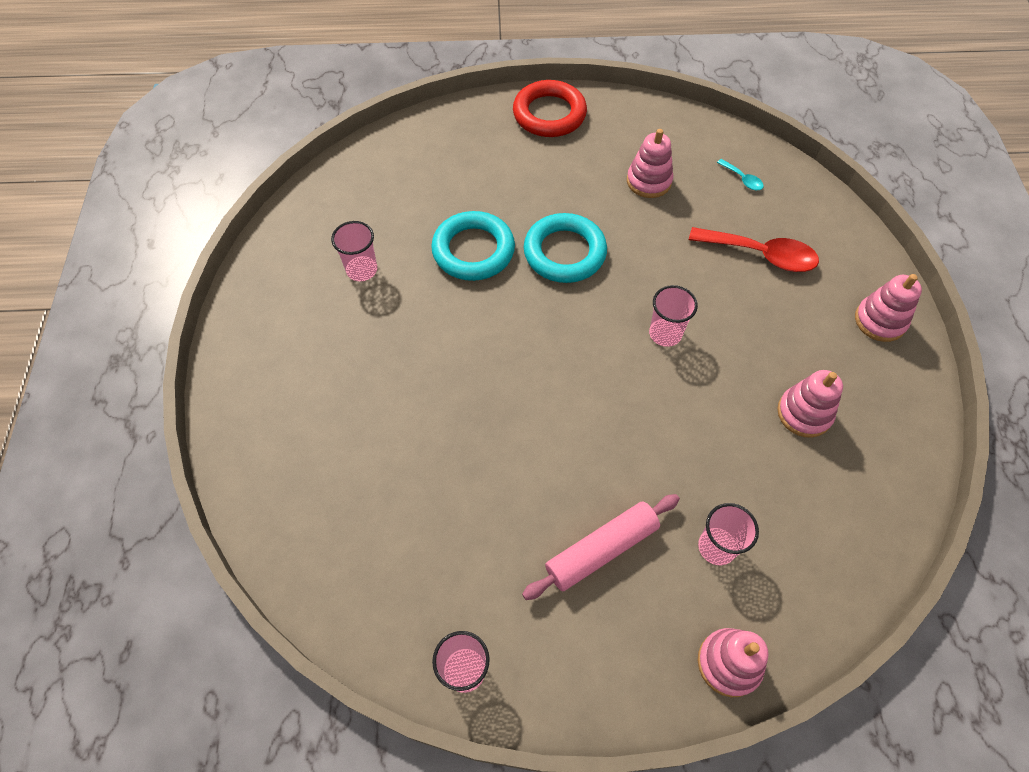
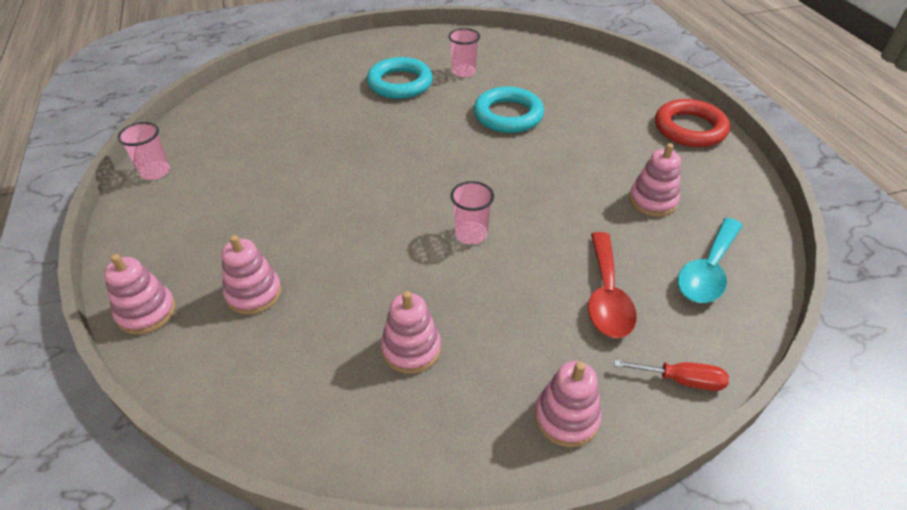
camera: 75 degrees right, 15 degrees down
(564, 252) = (532, 161): turquoise ring -> turquoise ring (400, 83)
(601, 550) = (247, 223): pink rolling pin -> none
(716, 547) = (254, 293): pink cup -> pink stacking toy
(742, 179) = (708, 270): turquoise spoon -> turquoise spoon, size x2.18
(850, 239) = (681, 380): none -> red screwdriver

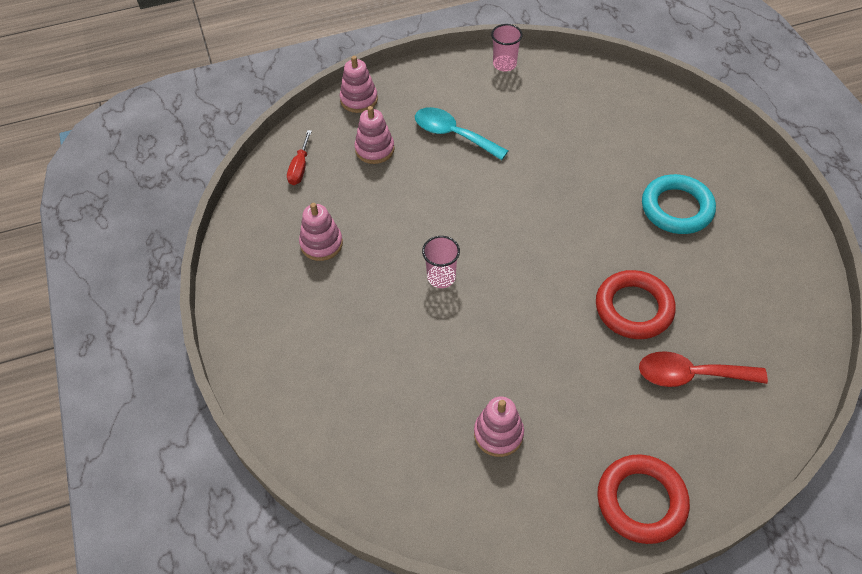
camera: 90 degrees right, 10 degrees up
(463, 72) = (717, 265): pink cup -> none
(508, 115) = (633, 308): turquoise ring -> red ring
(566, 417) = (257, 336): pink stacking toy -> none
(606, 296) = (369, 375): red spoon -> red spoon (690, 375)
(681, 380) = (282, 418): red screwdriver -> red screwdriver (300, 168)
(708, 270) = (399, 465): turquoise spoon -> turquoise spoon (453, 134)

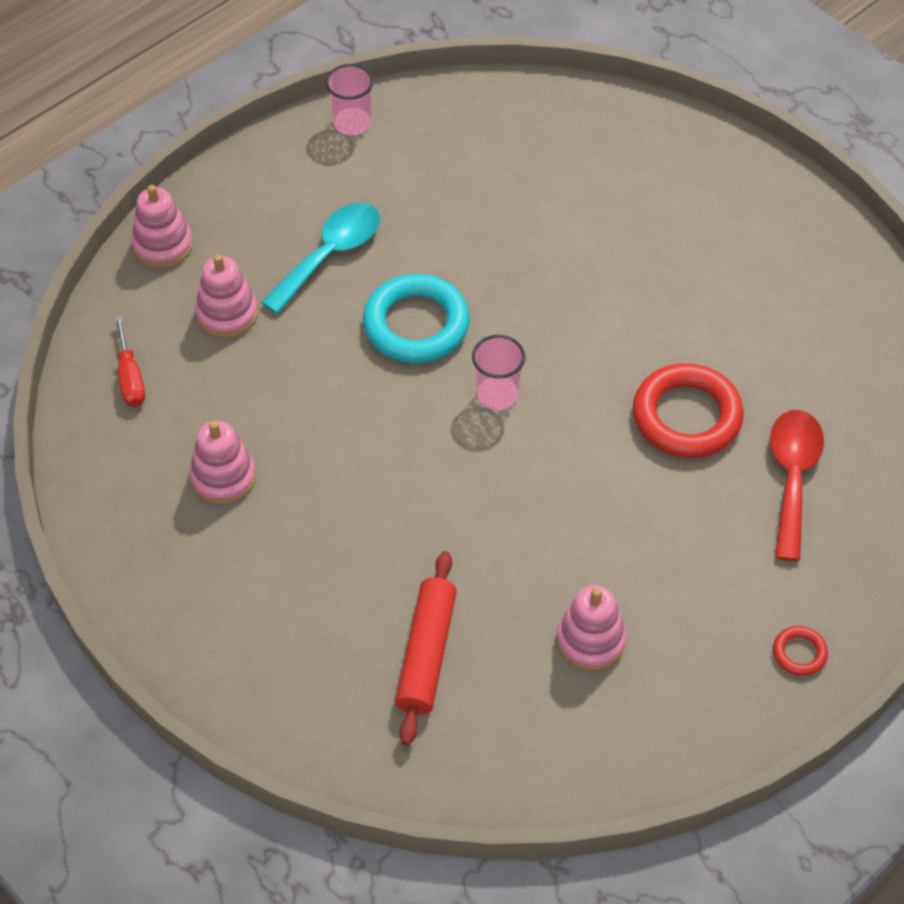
camera: 25 degrees left, 0 degrees up
(387, 400) = (427, 654): none -> red rolling pin
(441, 277) = (416, 465): pink cup -> pink cup (497, 395)
(453, 134) = (330, 255): turquoise spoon -> turquoise spoon turned 120 degrees clockwise
(641, 501) = (799, 653): red ring -> red ring, size x0.46
(676, 208) = (683, 261): turquoise ring -> turquoise ring (416, 324)
(690, 375) = (792, 477): red spoon -> red spoon turned 120 degrees clockwise

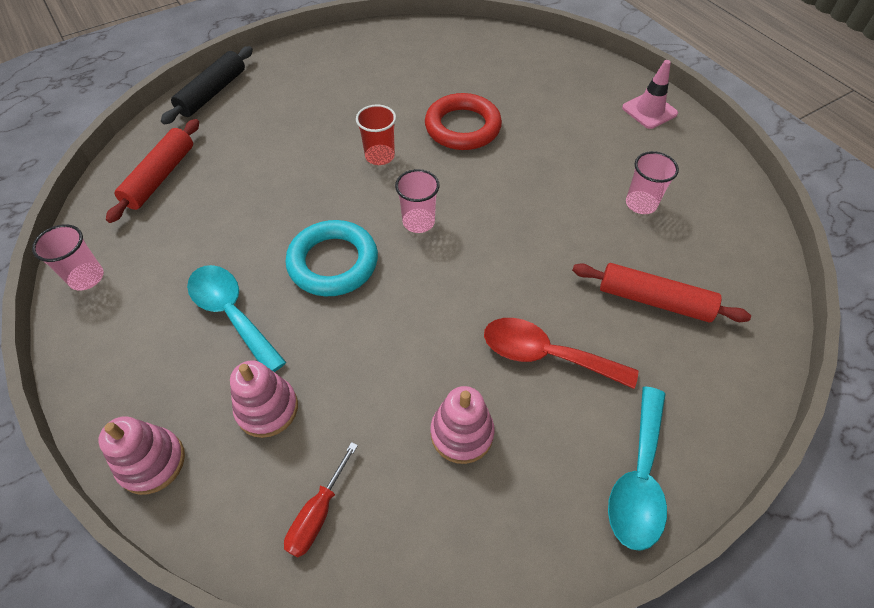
camera: 80 degrees left, 0 degrees up
(130, 378) = (317, 514): red screwdriver -> red screwdriver turned 120 degrees clockwise
(195, 636) = (638, 479): none -> turquoise spoon
(507, 132) = (160, 177): none -> red rolling pin
(590, 640) = (641, 204): pink stacking toy -> pink cup
(602, 334) = (379, 156): none -> red cup
(671, 131) = (212, 93): none -> black rolling pin
(792, 477) = (520, 90): red spoon -> red spoon (545, 355)
(799, 653) = (649, 111): red ring -> pink traffic cone

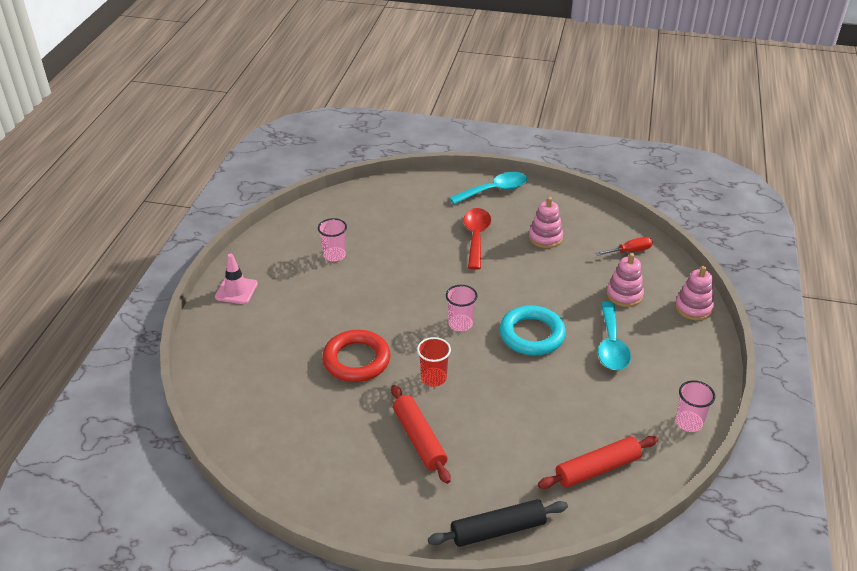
camera: 135 degrees left, 15 degrees down
(545, 355) = (476, 237): red spoon -> red spoon turned 150 degrees counterclockwise
(654, 300) = (399, 223): red rolling pin -> red rolling pin (419, 439)

